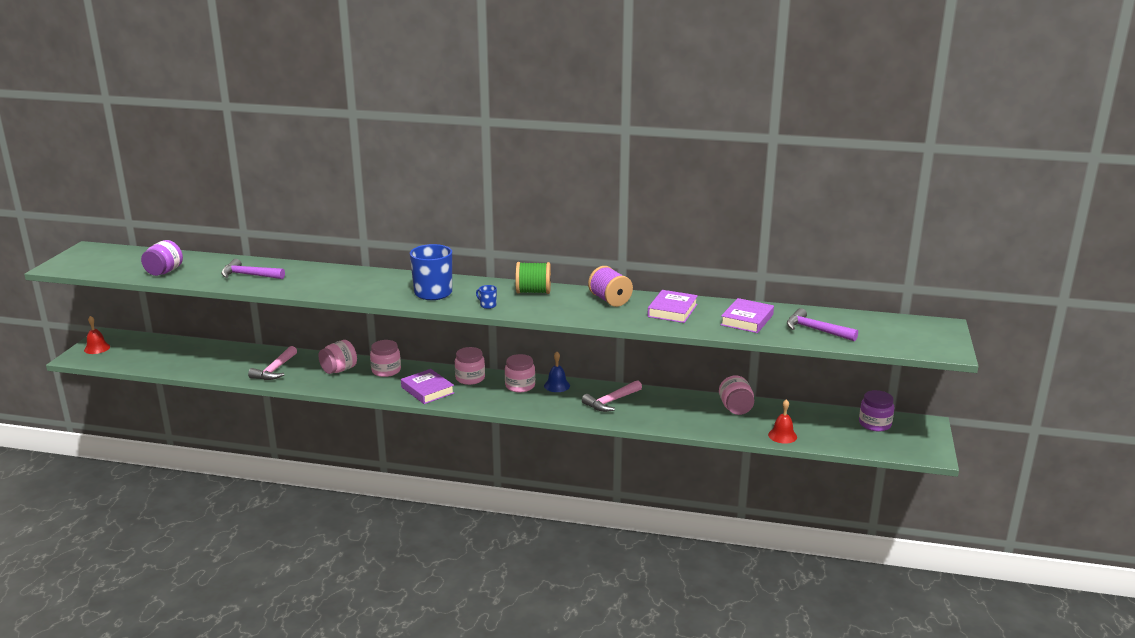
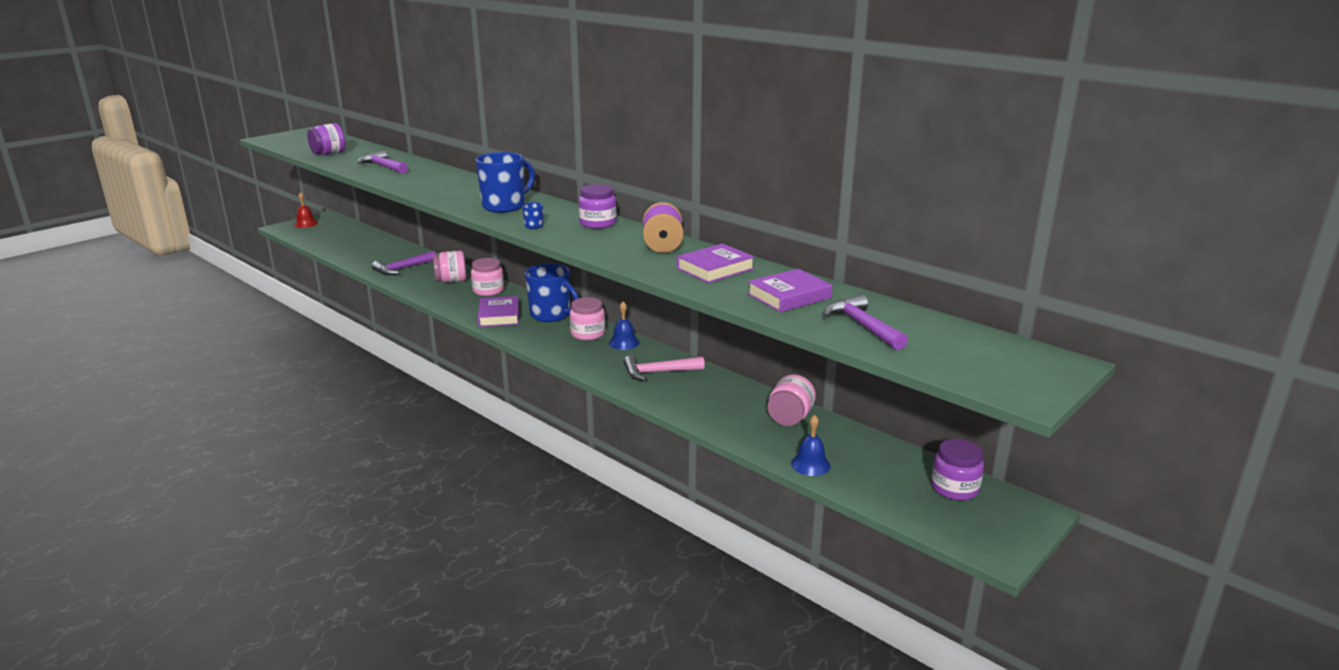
camera: 30 degrees right, 0 degrees up
(275, 370) = (402, 269): pink hammer -> purple hammer
(470, 378) = (551, 315): pink jar -> blue mug
(533, 292) = (598, 223): green spool -> purple jar
(782, 435) = (810, 464): red bell -> blue bell

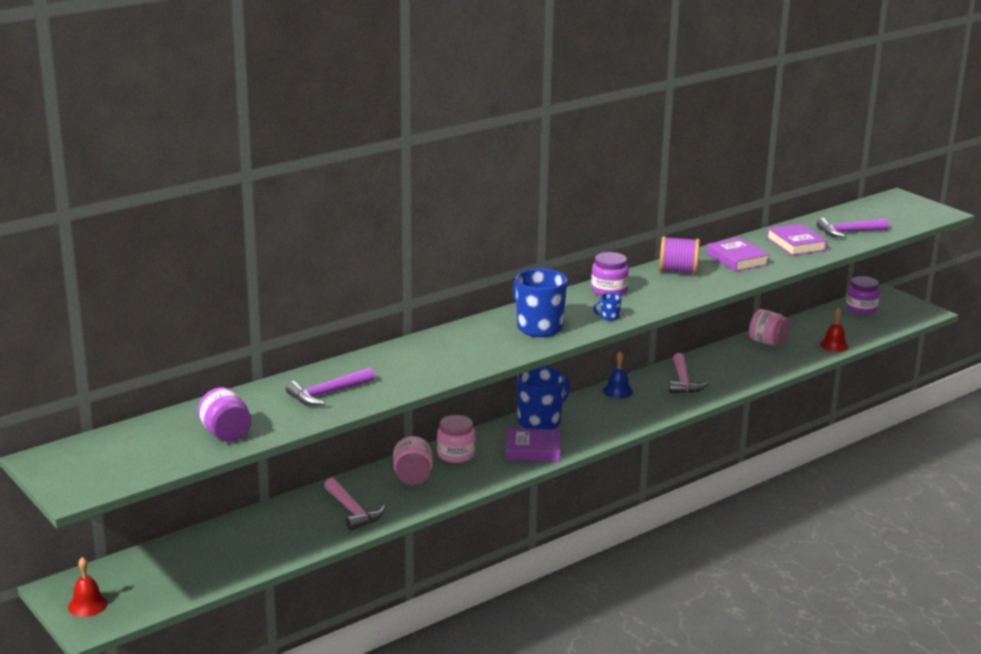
camera: 80 degrees left, 0 degrees up
(402, 269) = (353, 511): purple hammer -> pink hammer
(588, 334) = (592, 406): pink jar -> none
(810, 464) = (834, 345): blue bell -> red bell

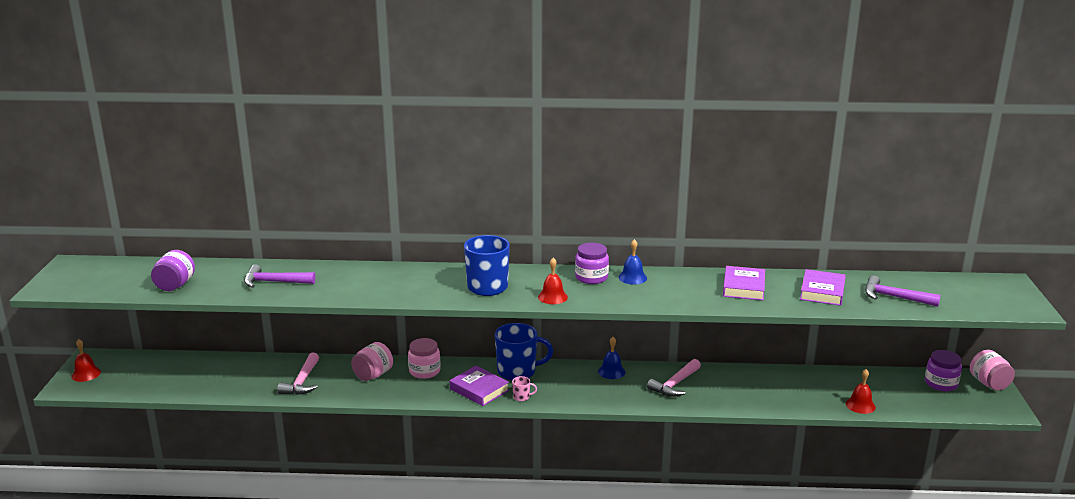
camera: 40 degrees right, 0 degrees up
(580, 441) = (522, 397): none -> pink mug
(609, 317) = (552, 297): blue mug -> red bell
(641, 279) = (632, 277): none -> blue bell
(678, 271) = (674, 281): purple spool -> none
(767, 342) = (801, 380): pink jar -> pink jar (989, 384)

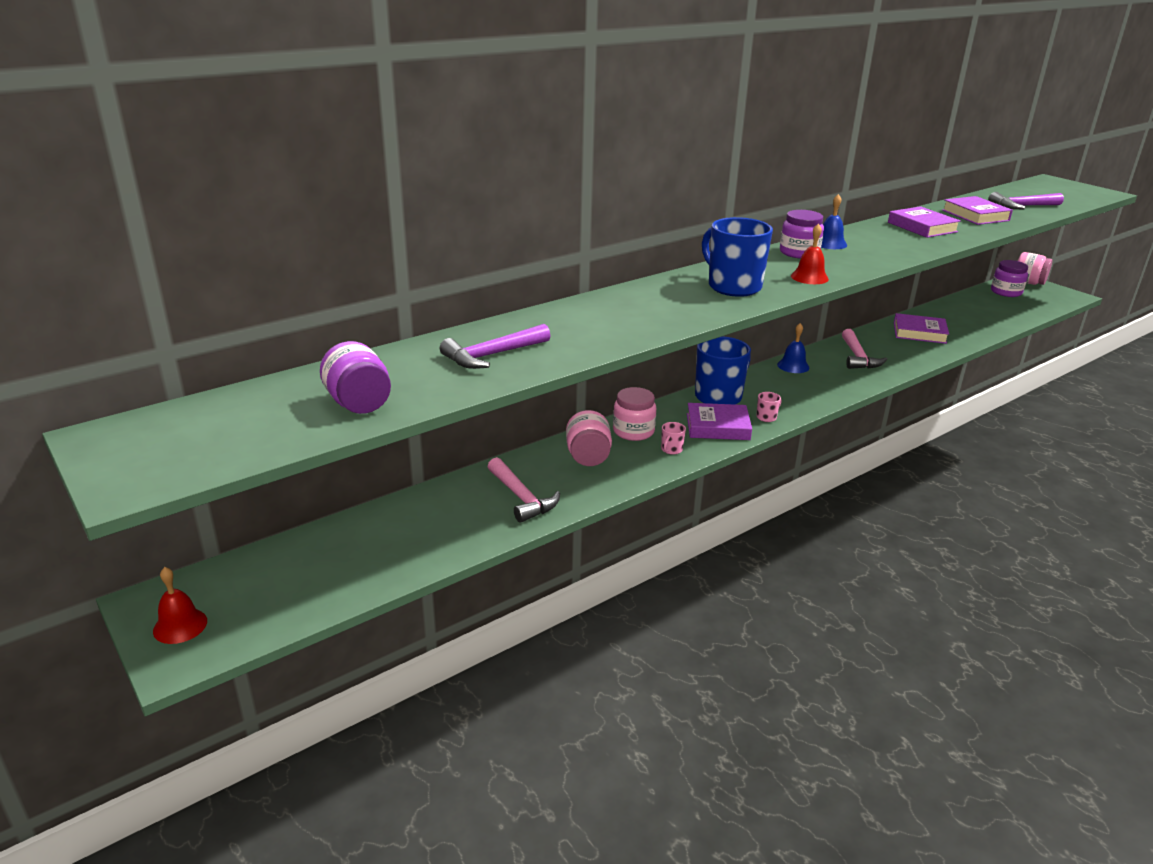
camera: 40 degrees left, 5 degrees up
(425, 391) = (671, 450): none -> pink mug
(770, 386) = (919, 333): none -> purple book
(860, 405) = (996, 324): red bell -> none

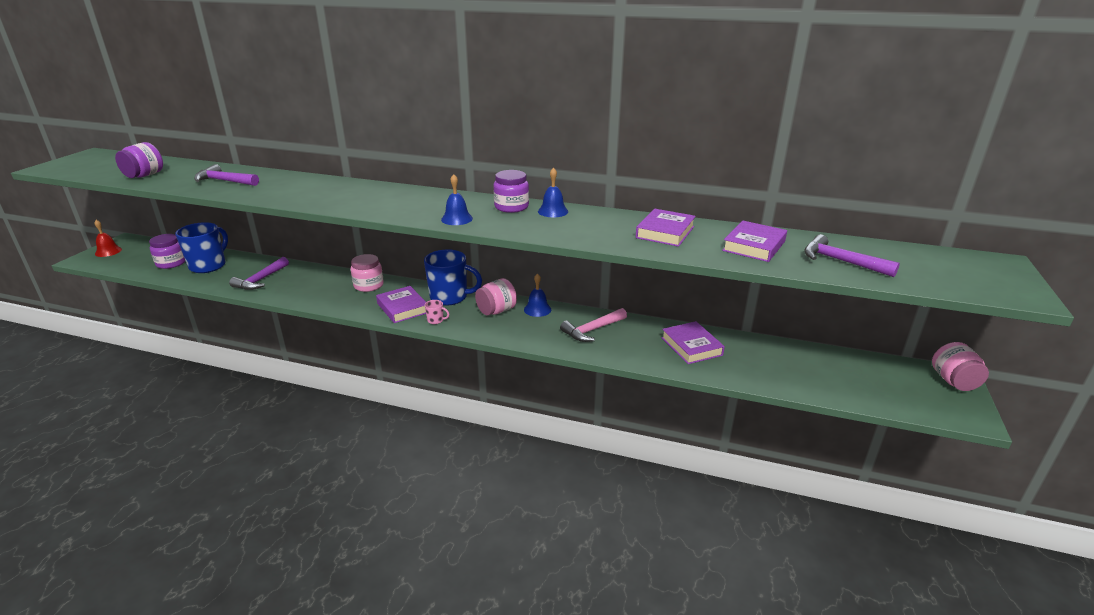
camera: 55 degrees right, 0 degrees up
(522, 498) = (260, 280): pink hammer -> purple hammer
(588, 457) = (323, 282): pink jar -> pink jar (496, 311)
(671, 450) = (354, 302): pink mug -> none
(733, 287) = (404, 204): blue mug -> blue mug (208, 265)
(809, 277) = (457, 219): red bell -> blue bell
(1006, 292) = (892, 373): purple jar -> purple jar (171, 263)

